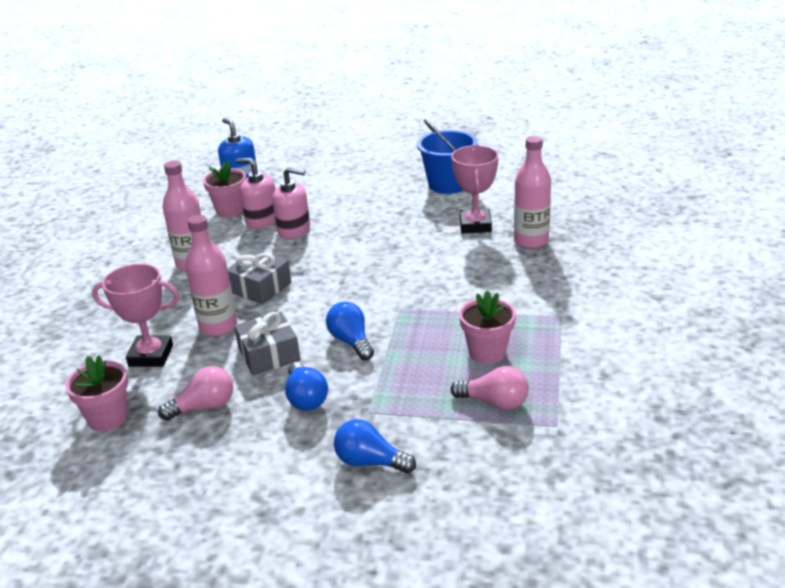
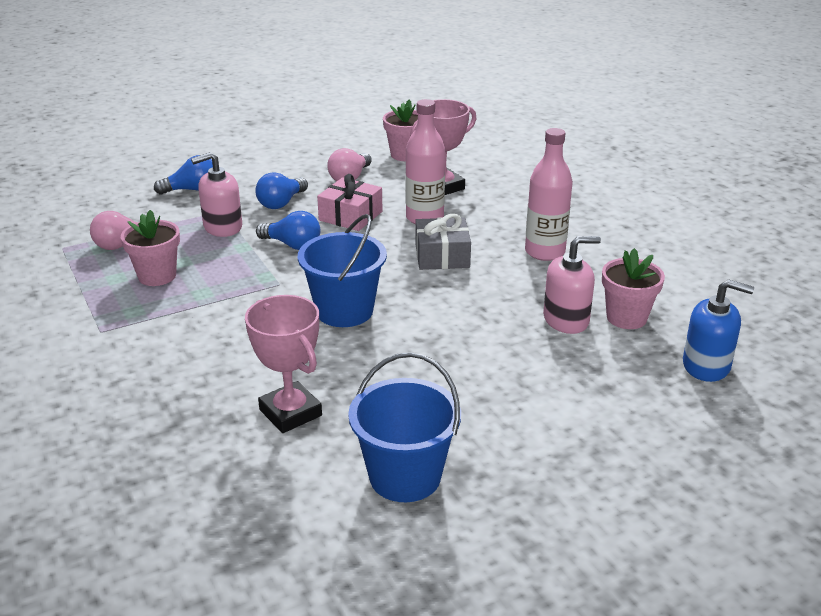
camera: 140 degrees right, 0 degrees up
(269, 354) = (350, 216): grey gift -> pink gift
(294, 230) = (509, 322): pink soap dispenser -> pink soap dispenser (222, 227)
(306, 398) = (281, 203): blue light bulb -> blue light bulb turned 90 degrees counterclockwise
(379, 271) = (344, 311): none -> blue bucket
(531, 241) = (193, 415): pink bottle -> none

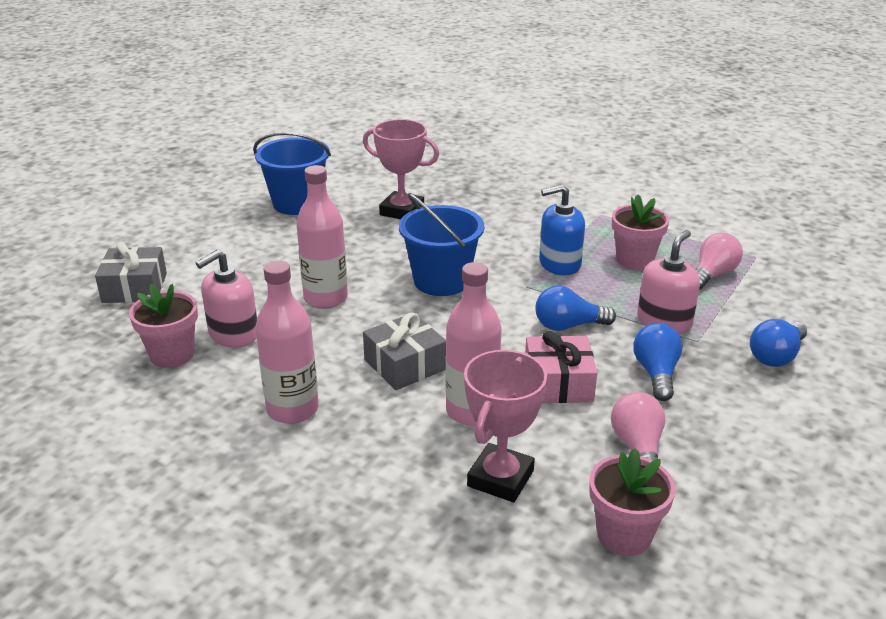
camera: 150 degrees right, 0 degrees up
(463, 328) = (325, 298): none -> pink bottle
(653, 403) = (135, 288): none -> grey gift
(706, 366) = (87, 331): blue soap dispenser -> blue soap dispenser (559, 264)

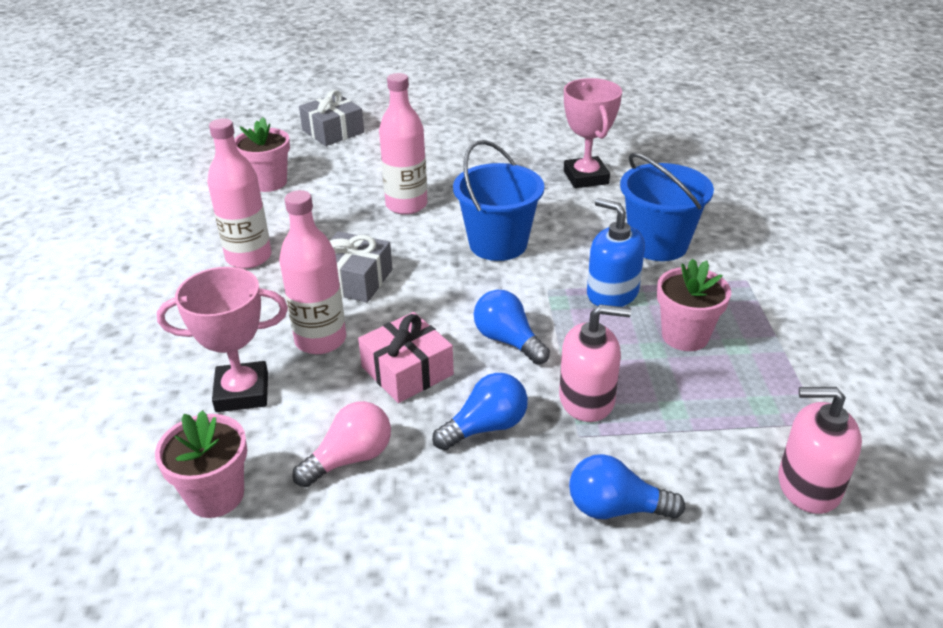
camera: 55 degrees right, 5 degrees up
(233, 334) = (317, 192): pink soap dispenser -> pink soap dispenser (808, 485)
(297, 203) = (528, 131): blue bucket -> blue bucket (658, 244)
(712, 275) = (729, 401): pink light bulb -> none

